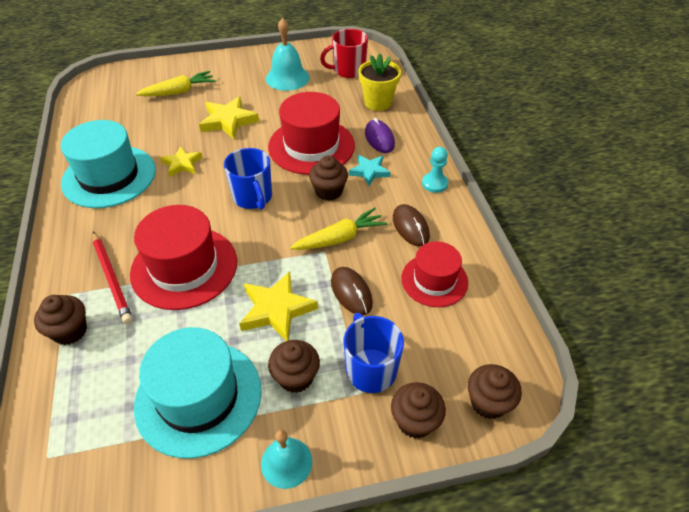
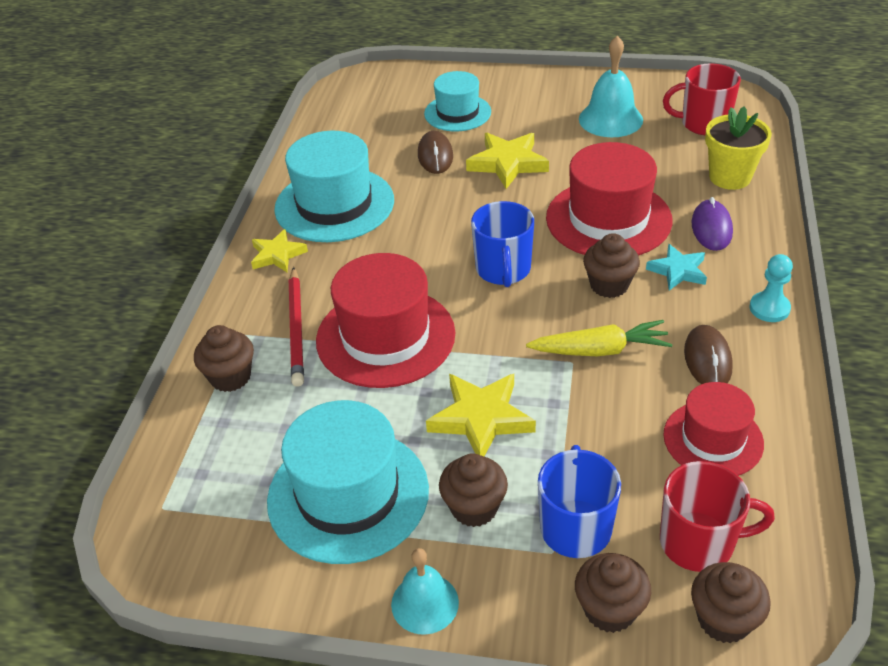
camera: 25 degrees right, 5 degrees down
(179, 91) = (457, 113): yellow carrot -> turquoise hat
(182, 164) = (428, 208): yellow star -> yellow star (277, 255)
(351, 292) = (588, 424): brown mouse -> brown mouse (435, 155)
(453, 354) = (699, 542): none -> red mug

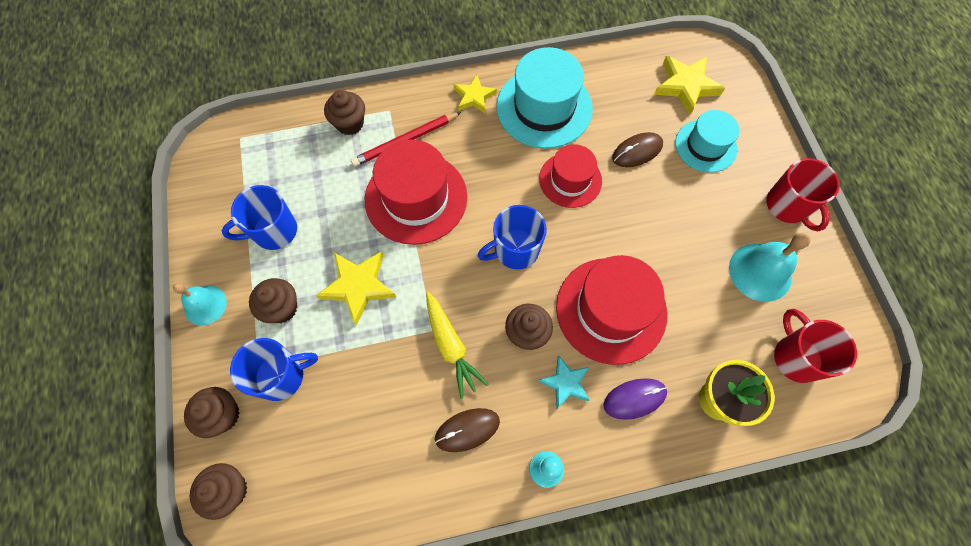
camera: 65 degrees right, 25 degrees up
(348, 494) = (274, 231): turquoise hat -> blue mug
(507, 163) = (651, 208): yellow star -> yellow star (686, 86)
(699, 542) = (288, 461): red mug -> red mug (788, 206)
(713, 439) = (384, 451): red hat -> red hat (570, 180)

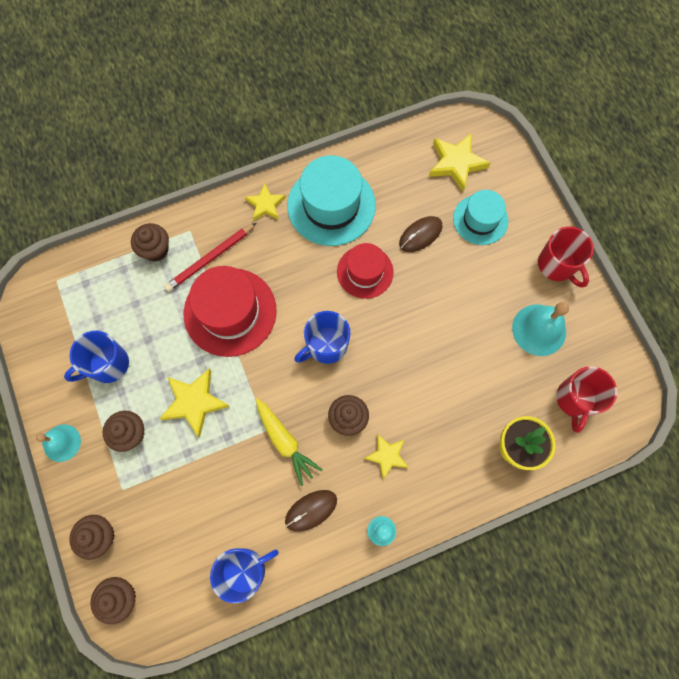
camera: 10 degrees left, 5 degrees up
(281, 376) = (144, 493): blue mug -> blue mug (245, 570)
(565, 383) = (387, 456): turquoise star -> yellow star
(611, 310) = (416, 385): red hat -> none
(634, 399) = (446, 459): purple mouse -> none
(796, 357) = (575, 399): red mug -> red mug turned 135 degrees counterclockwise

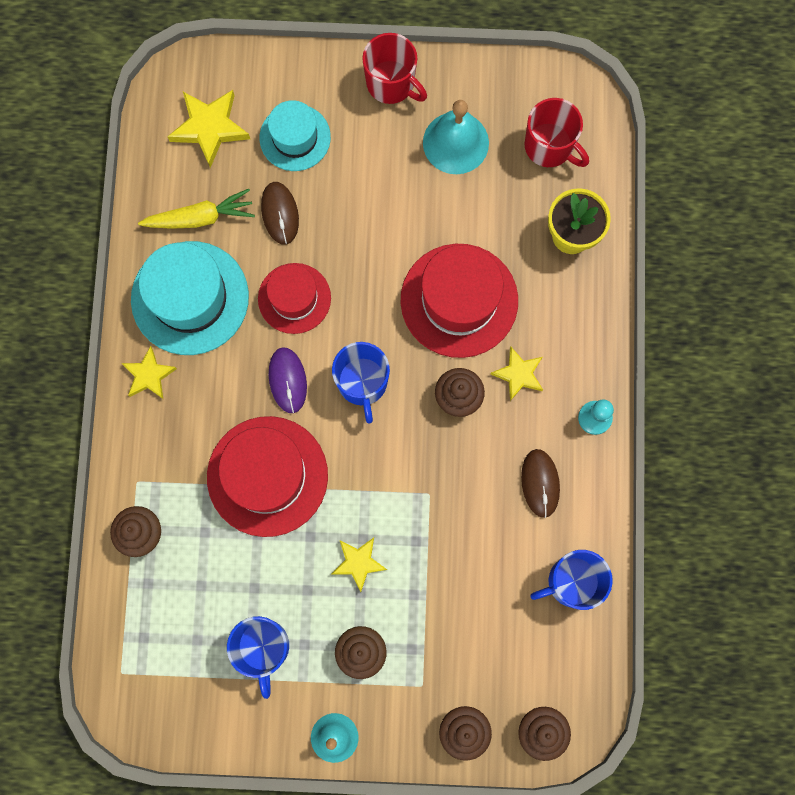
camera: 65 degrees left, 5 degrees up
(194, 402) = (358, 563): yellow star -> yellow star, size x0.65
(210, 258) = (187, 471): red pencil -> none
(245, 570) = (571, 582): blue mug -> blue mug turned 105 degrees counterclockwise
(285, 442) = (452, 478): yellow carrot -> yellow carrot (201, 218)
(304, 294) = (287, 380): none -> purple mouse
(421, 386) = (459, 300): none -> red hat
(557, 265) = (391, 84): red mug -> red mug turned 45 degrees clockwise

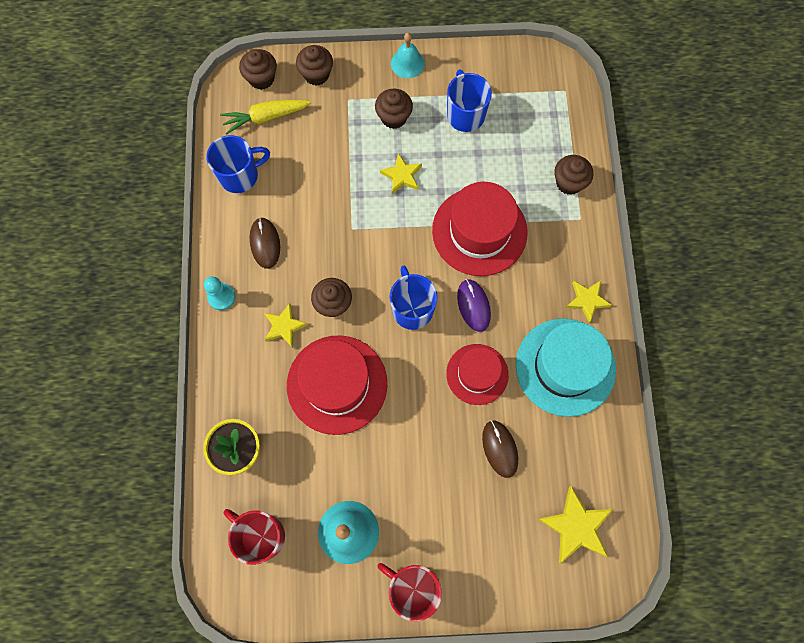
camera: 175 degrees right, 5 degrees down
(201, 218) = (569, 439): yellow carrot -> yellow carrot (265, 117)
(295, 137) = (496, 523): turquoise hat -> none

